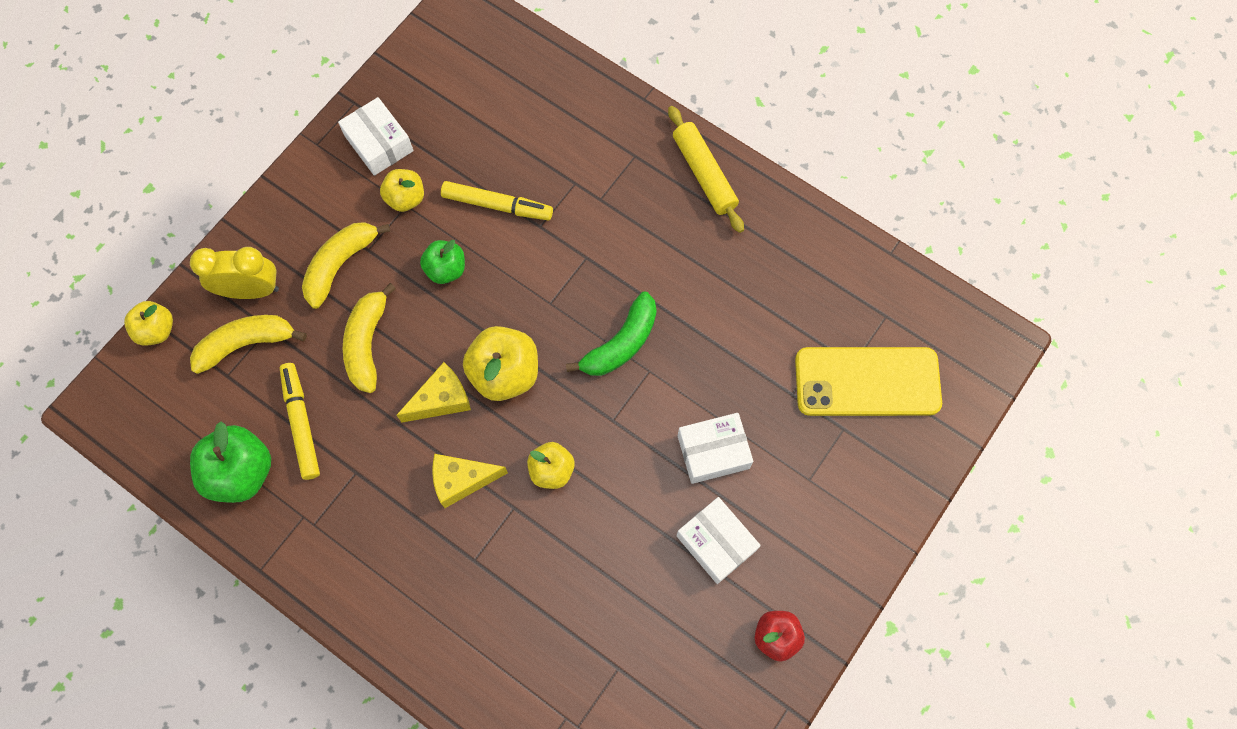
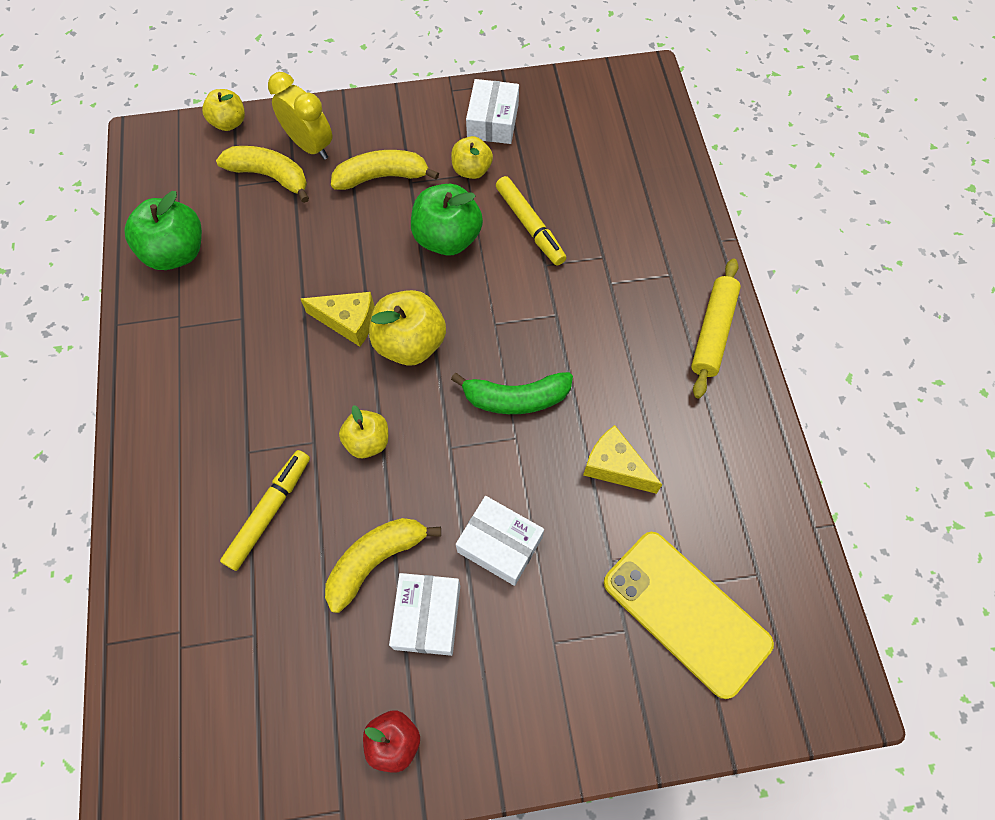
camera: 45 degrees right, 5 degrees down
(301, 423) = (245, 255): yellow marker -> yellow marker (269, 512)
(367, 343) = (343, 241): yellow banana -> yellow banana (376, 560)
(446, 269) = (447, 238): green apple -> green apple, size x1.63
(462, 480) = (301, 389): yellow cheese -> yellow cheese (615, 466)

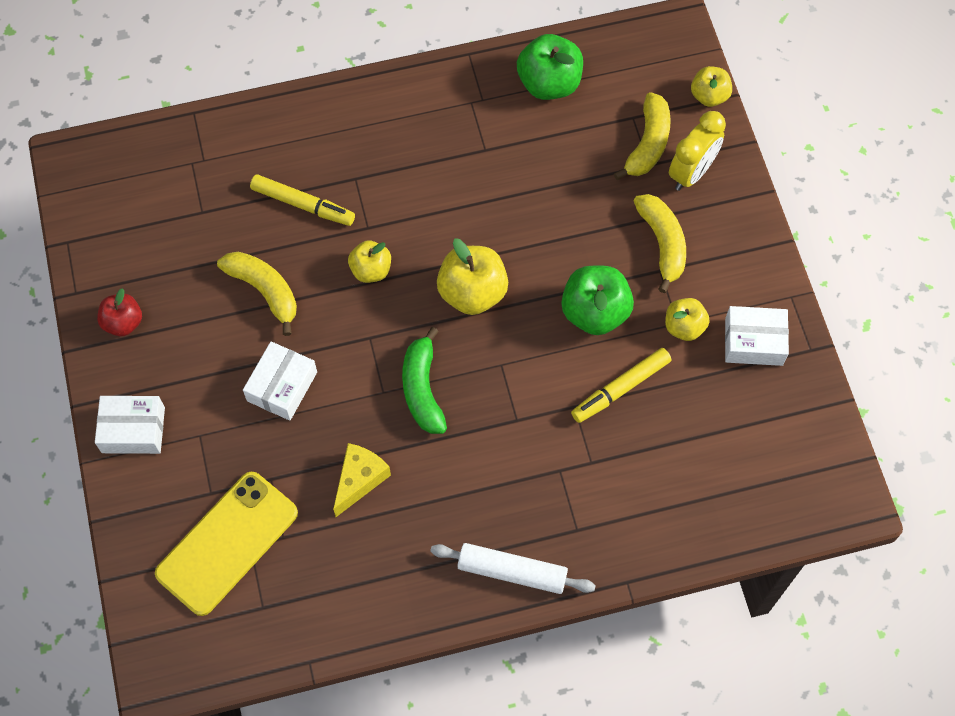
camera: 85 degrees right, 0 degrees up
(348, 322) = (490, 237): yellow cheese -> none
(427, 617) = (219, 335): white box -> white box (133, 430)
(713, 332) = (512, 572): yellow rolling pin -> white rolling pin

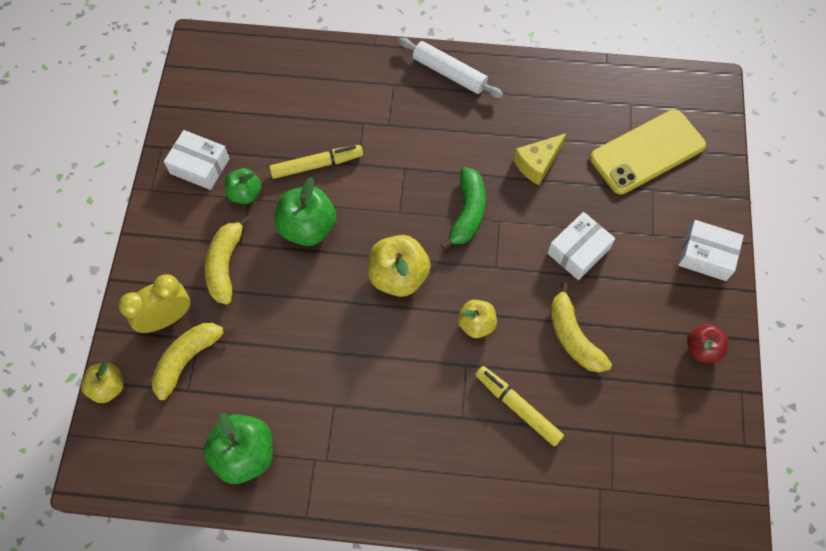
camera: 160 degrees left, 0 degrees up
(684, 327) = (245, 194): yellow apple -> green apple

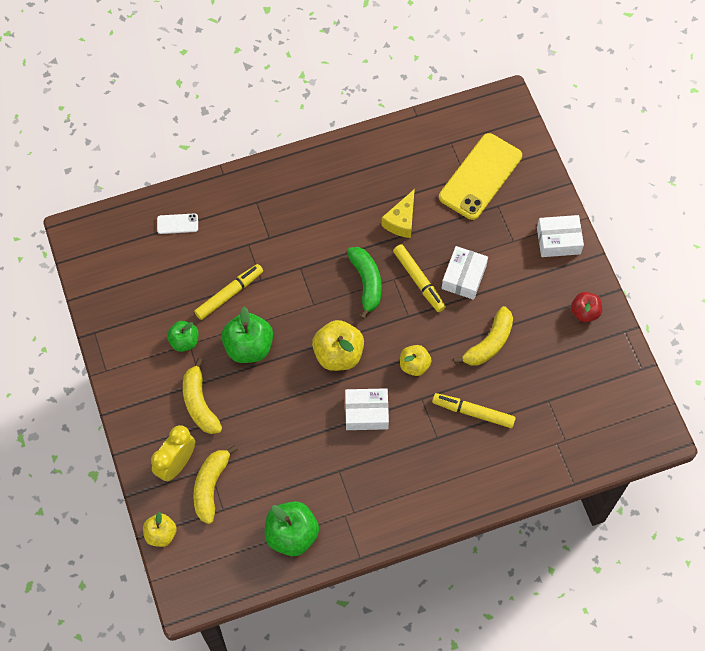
camera: 25 degrees left, 0 degrees up
(199, 166) = (135, 334): white box -> white box (366, 413)
(302, 74) = (177, 224): none -> white phone
(449, 73) = (296, 174): white rolling pin -> none
(526, 234) = (419, 280): none -> yellow marker
(573, 336) = (489, 343): yellow banana -> yellow banana turned 90 degrees counterclockwise

